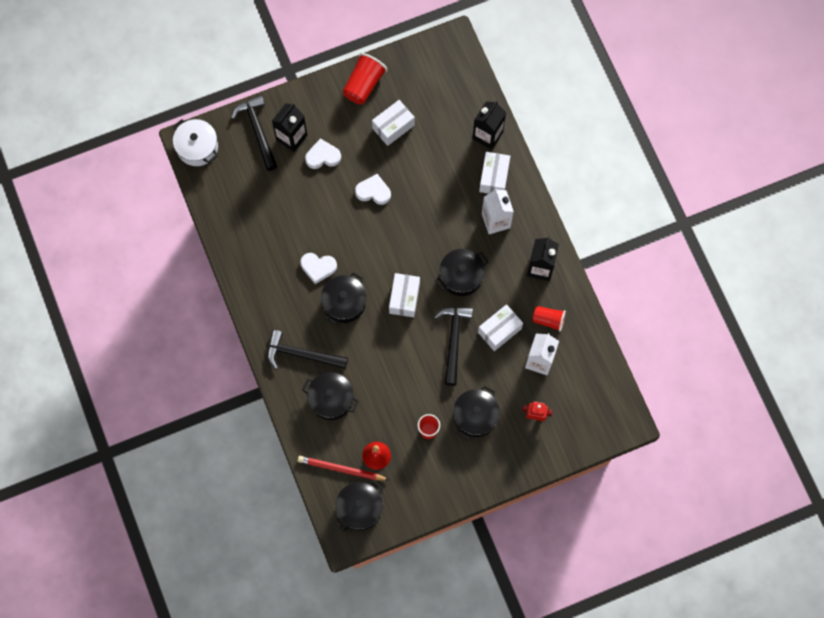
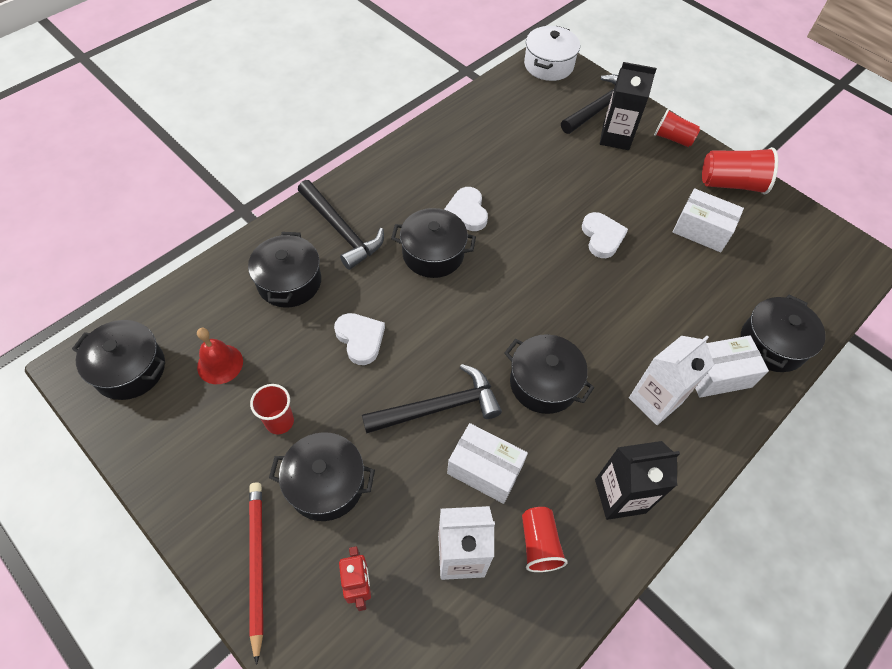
camera: 65 degrees right, 15 degrees down
(301, 354) = (341, 230): black hammer -> black hammer turned 150 degrees clockwise
(308, 99) = (672, 138): none -> red cup
(323, 156) = (613, 172): white heart -> white heart (360, 339)
(341, 469) = (187, 327): red pencil -> red pencil (257, 565)
(404, 298) = (473, 321): white box -> none
(487, 135) = (772, 344): black carton -> black pot

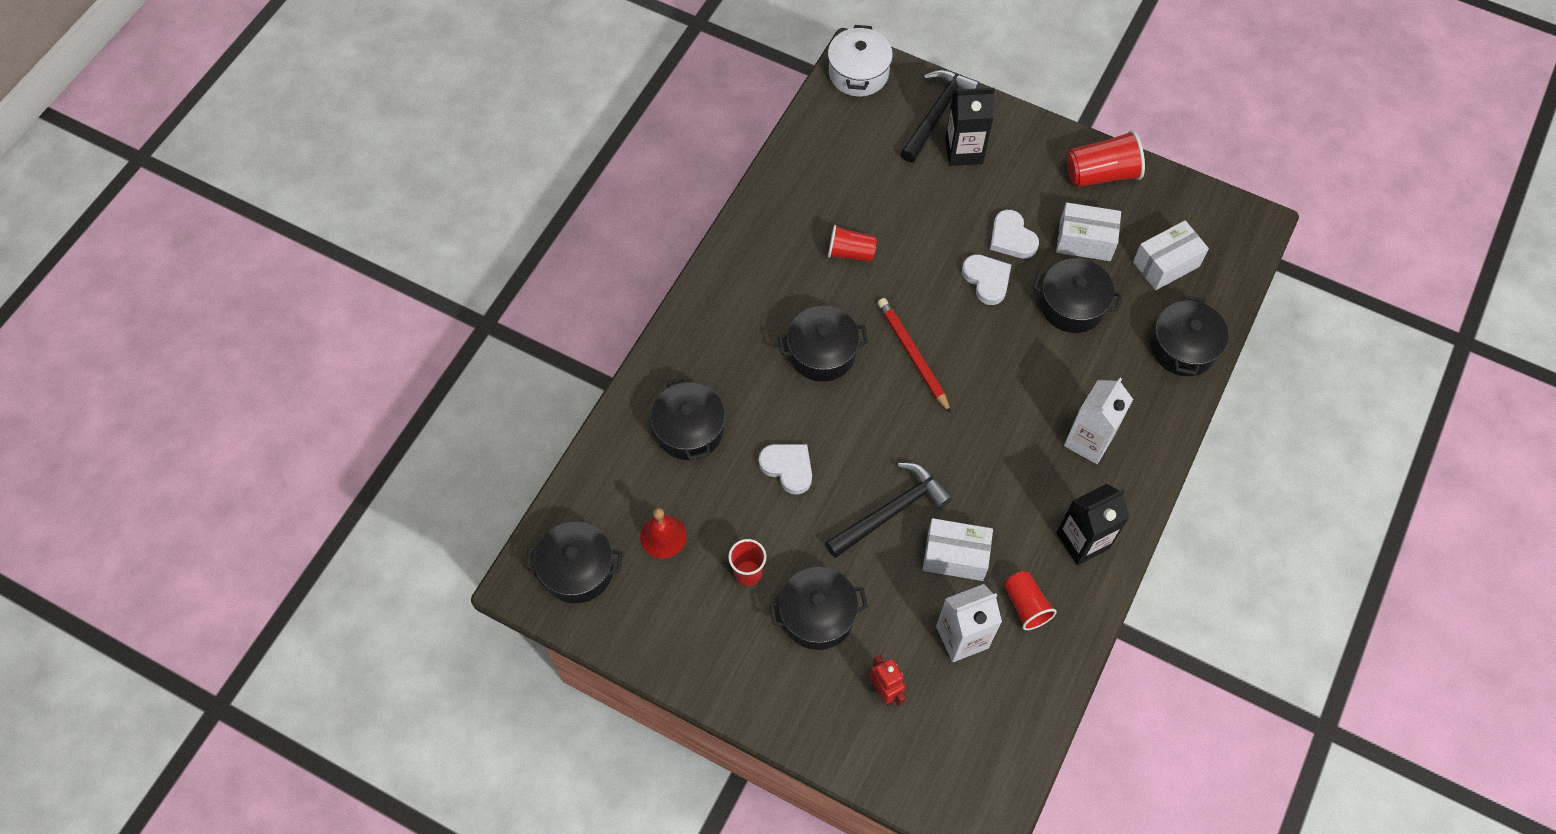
camera: 15 degrees left, 5 degrees up
(257, 565) = (788, 703): red pencil -> red pencil (913, 355)
(341, 230) = (716, 356): black hammer -> none
(467, 212) = (838, 293): white heart -> white heart (1012, 238)
(543, 383) = (980, 456): black pot -> black pot (1072, 305)
(672, 138) = (1025, 134): red cup -> red cup (850, 252)
(717, 374) = (1139, 396): white box -> white box (1166, 264)

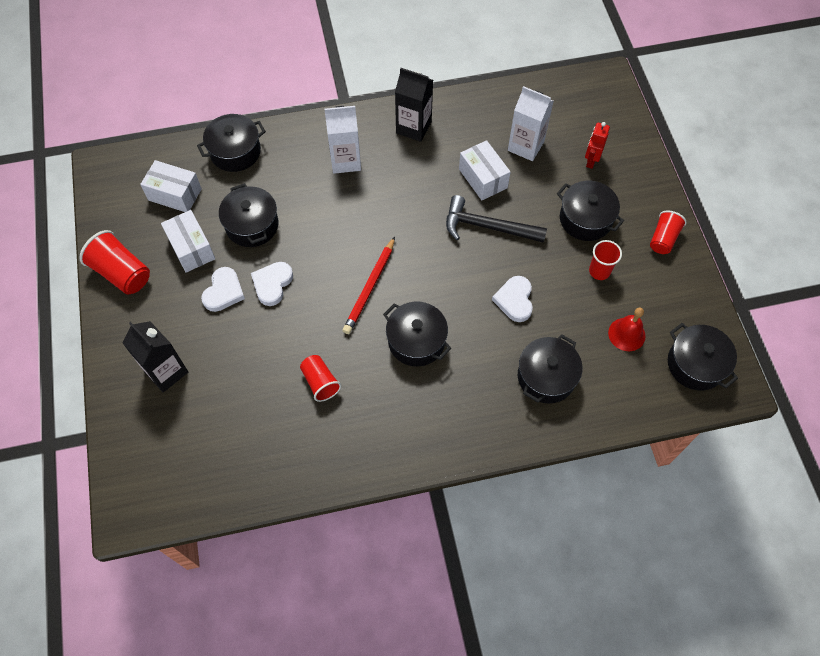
camera: 130 degrees left, 0 degrees up
(858, 73) = (140, 503): white pot -> none
(937, 114) = (142, 414): black hammer -> none
(1025, 605) = (478, 130): red cup -> red cup (663, 239)

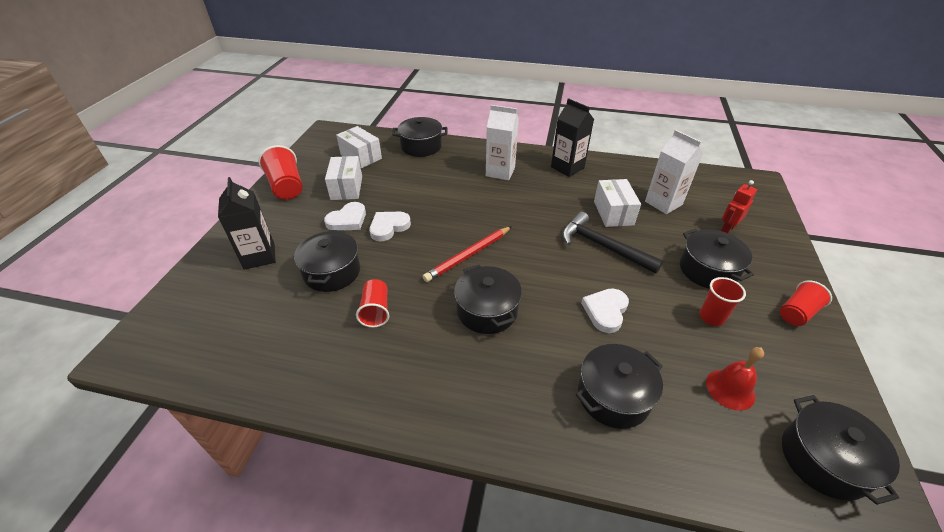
camera: 25 degrees right, 20 degrees down
(252, 225) = (401, 188): black pot -> black pot (332, 272)

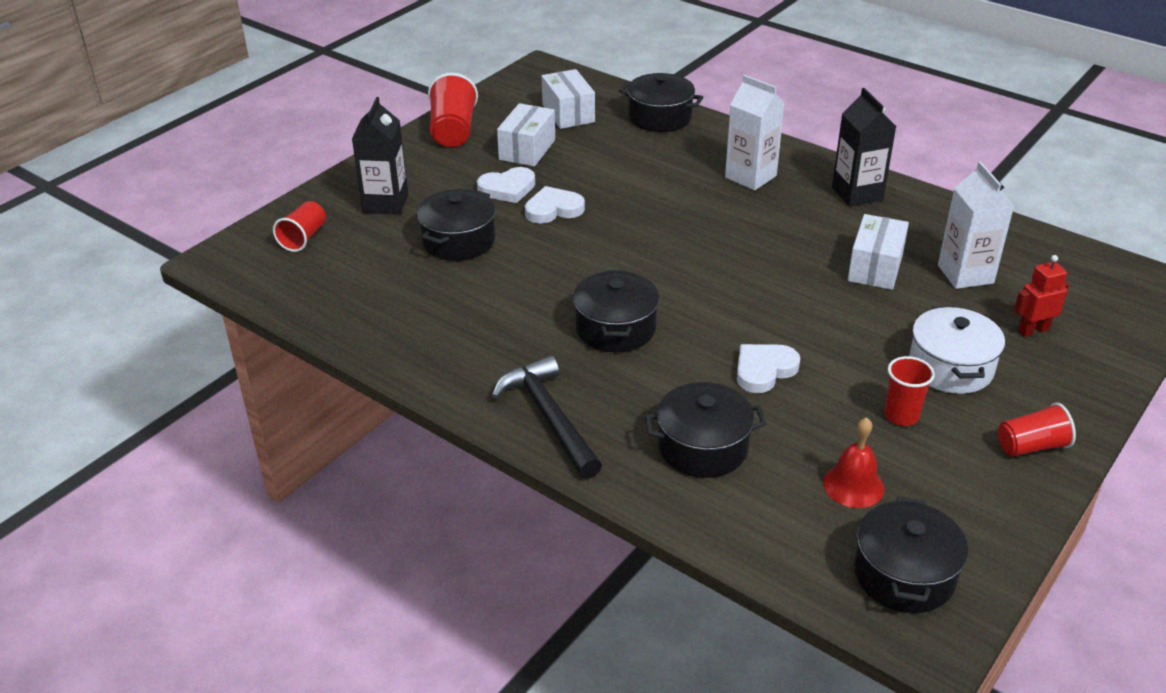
camera: 25 degrees right, 5 degrees down
(376, 311) = (486, 293): red cup -> red cup (303, 238)
(468, 255) = (633, 266): red pencil -> none
(602, 246) = (823, 302): black hammer -> black hammer (549, 417)
(708, 270) = (950, 367): black pot -> white pot

